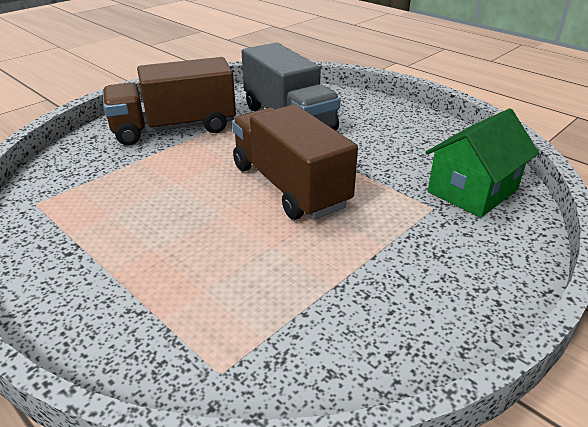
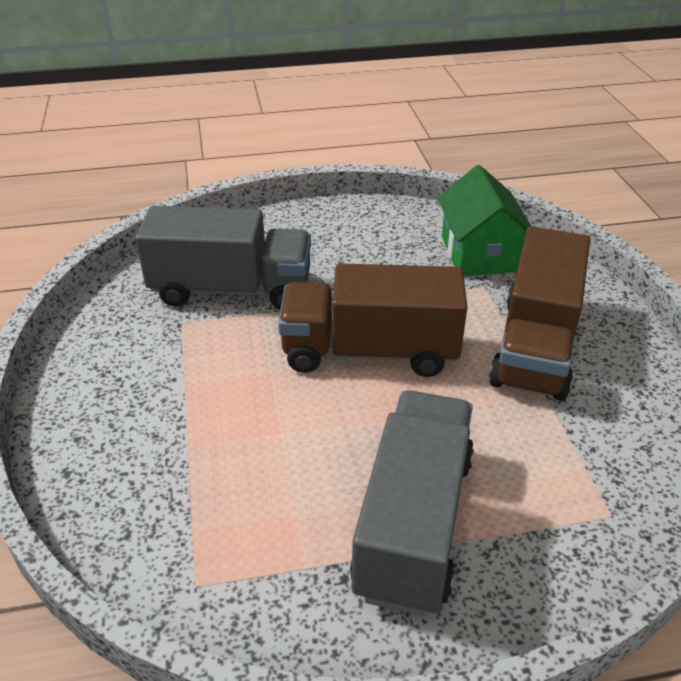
camera: 55 degrees left, 5 degrees up
(135, 264) = (414, 523): none -> grey truck
(174, 128) = (141, 387): brown truck -> brown truck (535, 346)

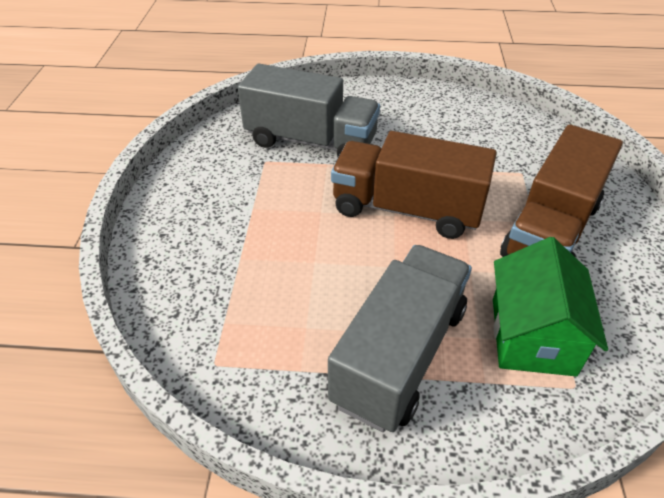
camera: 15 degrees right, 5 degrees up
(479, 253) = (525, 144): green house -> green house (532, 335)

